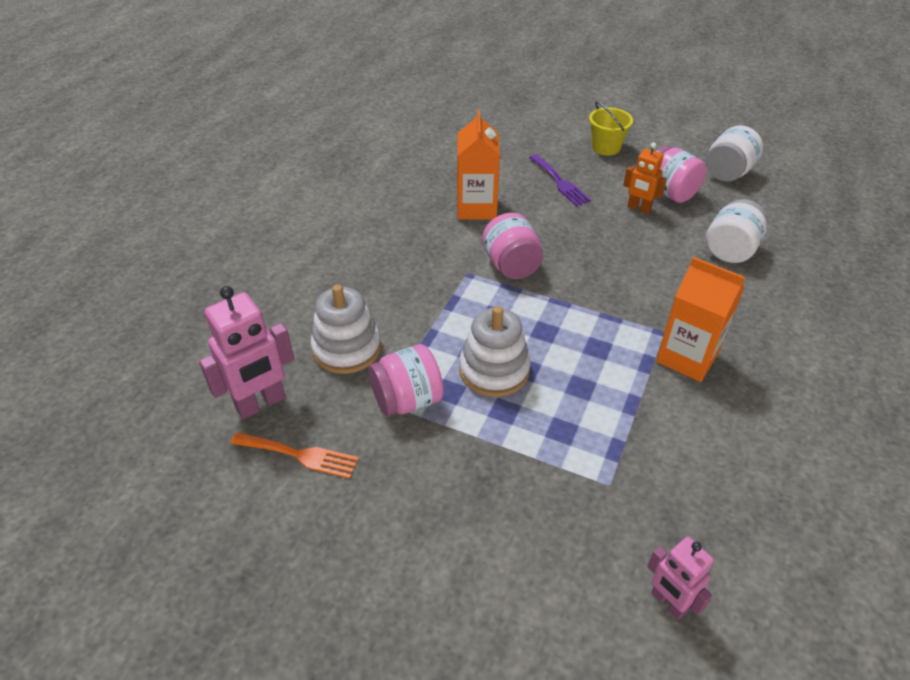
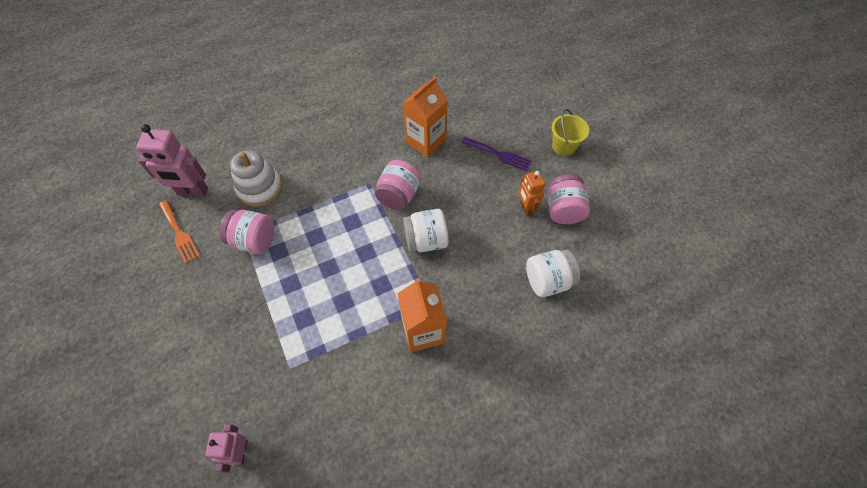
camera: 40 degrees right, 15 degrees up
(494, 370) = (312, 256): white stacking toy -> none
(560, 182) = (499, 154): purple fork -> purple fork turned 75 degrees counterclockwise
(727, 173) = (627, 222): white jar -> white jar (426, 240)

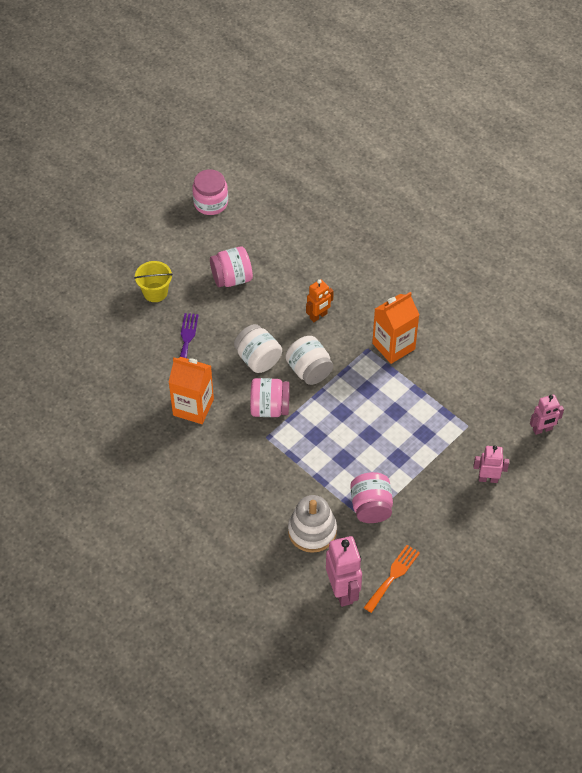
camera: 110 degrees left, 5 degrees down
(218, 360) = (488, 479): none -> pink robot
(526, 208) = (242, 306): orange robot -> orange robot (318, 316)
(548, 281) = (309, 275): white jar -> white jar (258, 359)
(671, 220) = (211, 203): none -> pink jar

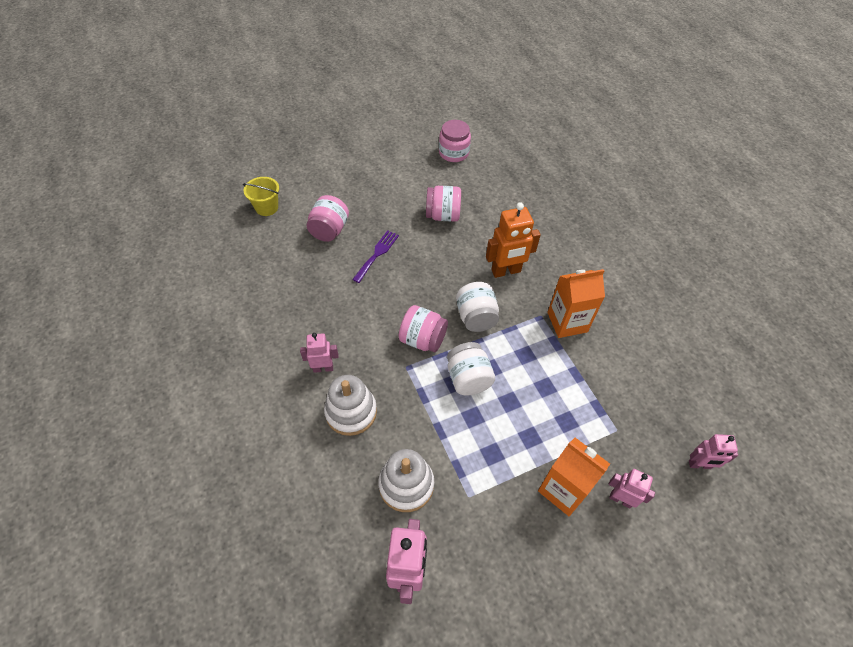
camera: 20 degrees right, 0 degrees up
(155, 292) = (372, 206): yellow bucket -> yellow bucket (267, 207)
(192, 465) = (323, 368): none -> pink robot
(193, 407) = (352, 314): orange carton -> orange carton (563, 489)
(237, 492) = (351, 412): none -> white stacking toy
(258, 359) = (433, 290): white jar -> white jar (468, 378)
(318, 316) = (506, 271): orange robot -> orange robot, size x1.62
(371, 507) = (479, 482): pink jar -> pink jar (329, 230)
(393, 576) = (471, 577): orange fork -> none

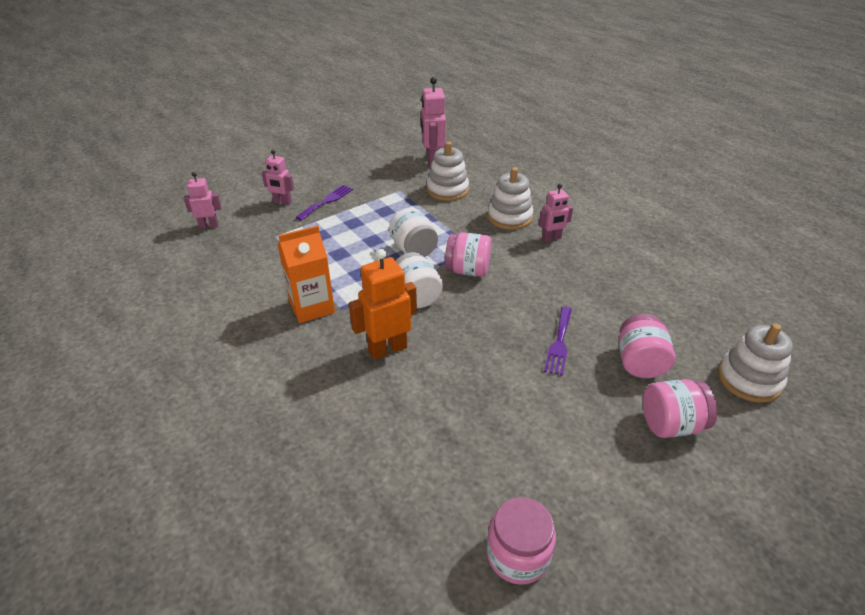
camera: 170 degrees right, 15 degrees down
(267, 207) = (749, 379): yellow bucket -> white stacking toy
(442, 215) = (494, 413): pink jar -> pink jar (671, 424)
(563, 489) = (327, 201): orange carton -> purple fork

